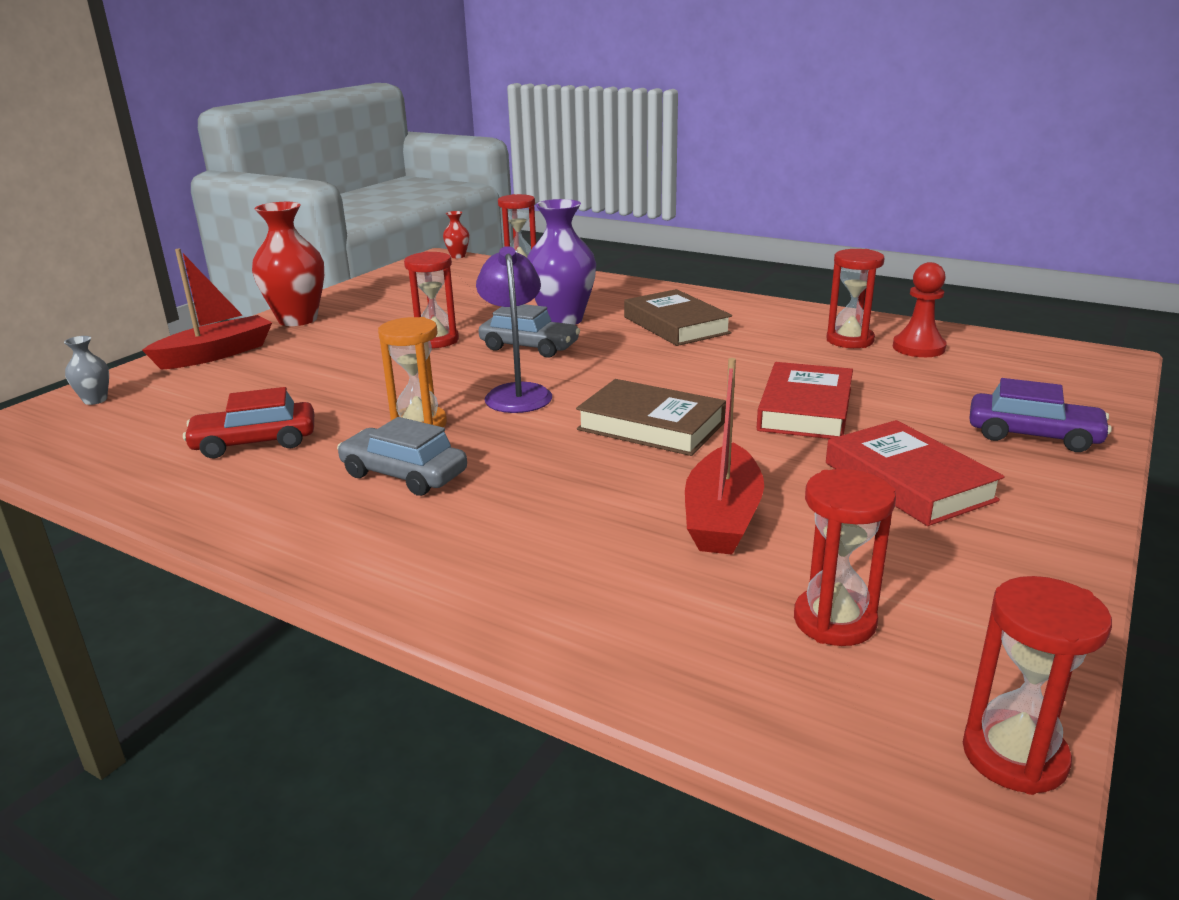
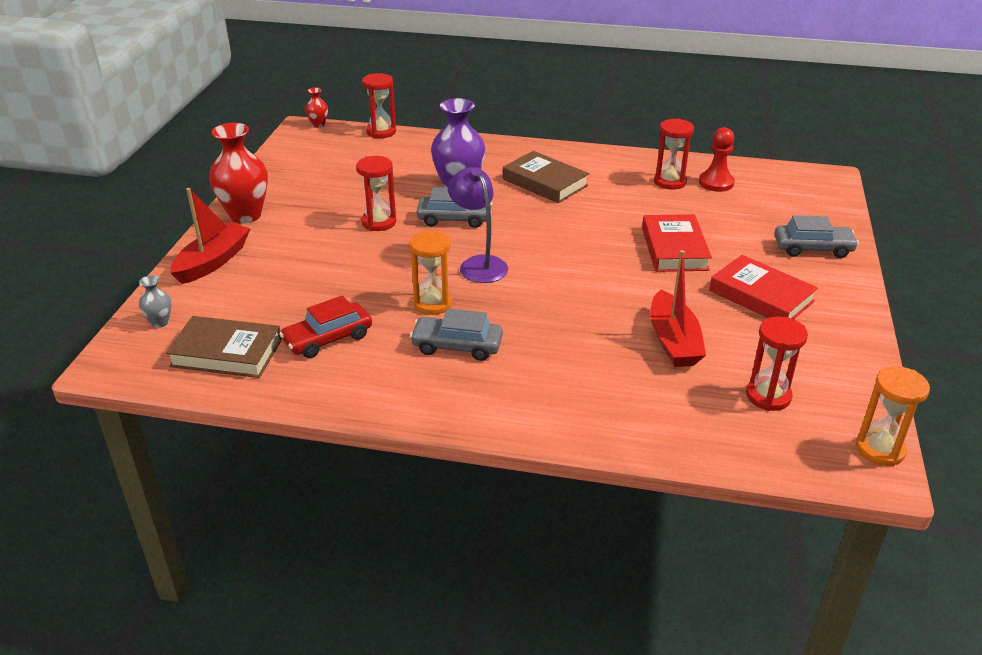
camera: 20 degrees left, 10 degrees up
(651, 426) = (587, 278): brown book -> brown book (226, 353)
(1014, 756) = (880, 449): red hourglass -> orange hourglass
(1033, 435) = (813, 248): purple car -> grey car

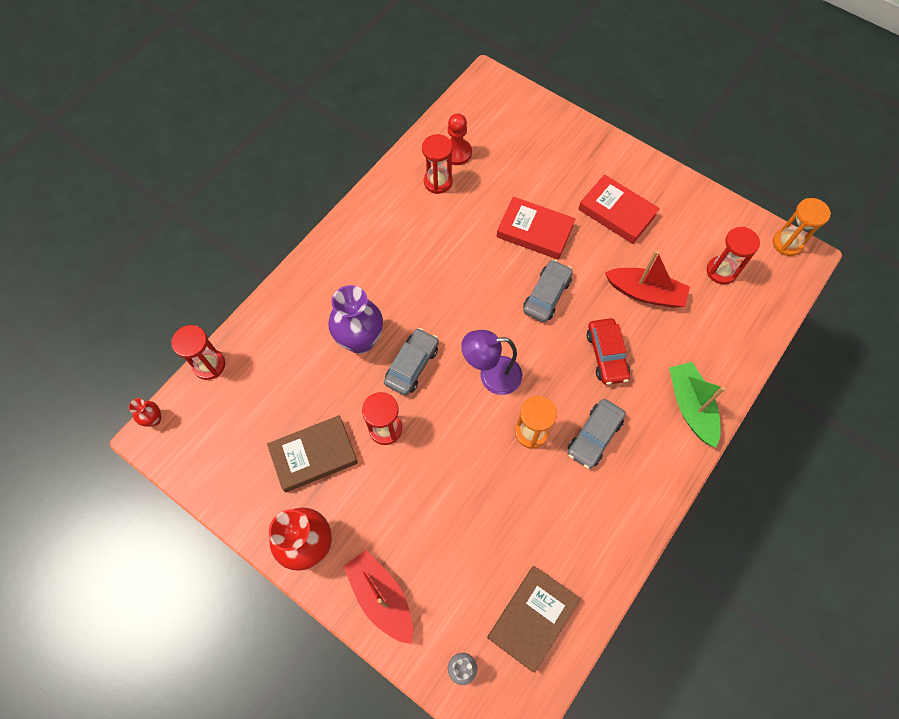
camera: 65 degrees left, 30 degrees up
(328, 338) = (545, 529): red car -> red car (606, 355)
(545, 182) = (389, 270): brown book -> brown book (314, 455)
(549, 411) = (690, 407): none -> green boat
(761, 296) = (617, 212): red book -> red book turned 60 degrees clockwise
(813, 248) = (575, 148): grey car -> grey car (546, 295)

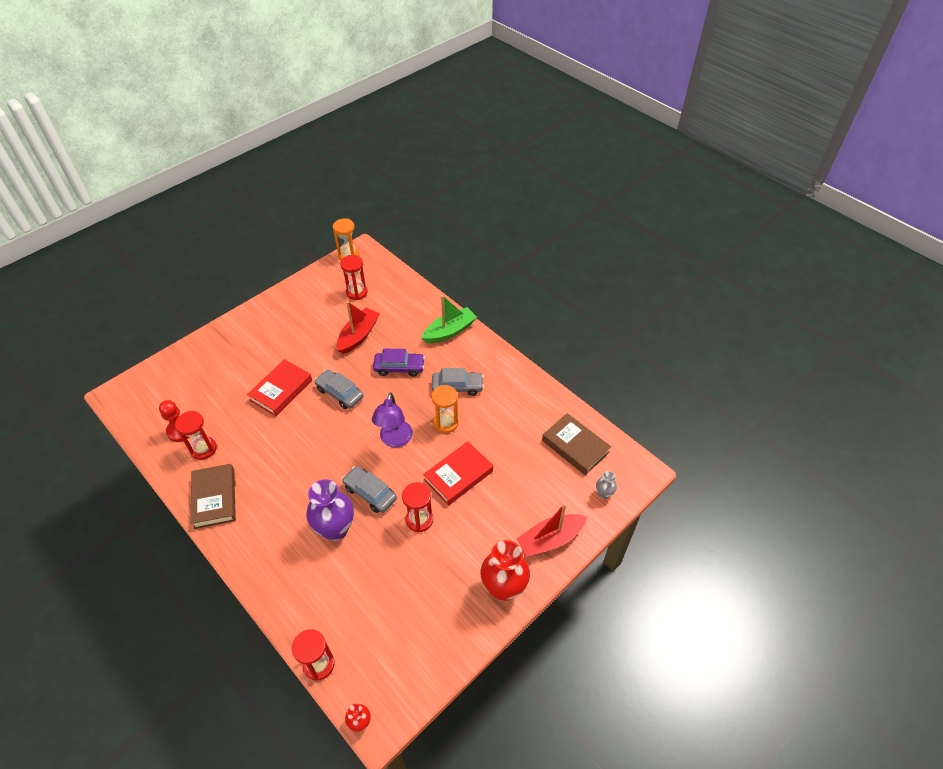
camera: 80 degrees left, 15 degrees down
(314, 455) = (429, 577): brown book -> brown book (214, 498)
(594, 436) = (457, 387): grey car -> grey car turned 45 degrees counterclockwise
(606, 355) = (399, 368): red car -> purple car
(617, 212) = (286, 337): red book -> red book (458, 475)
(690, 407) = (449, 331): green boat -> green boat turned 150 degrees clockwise

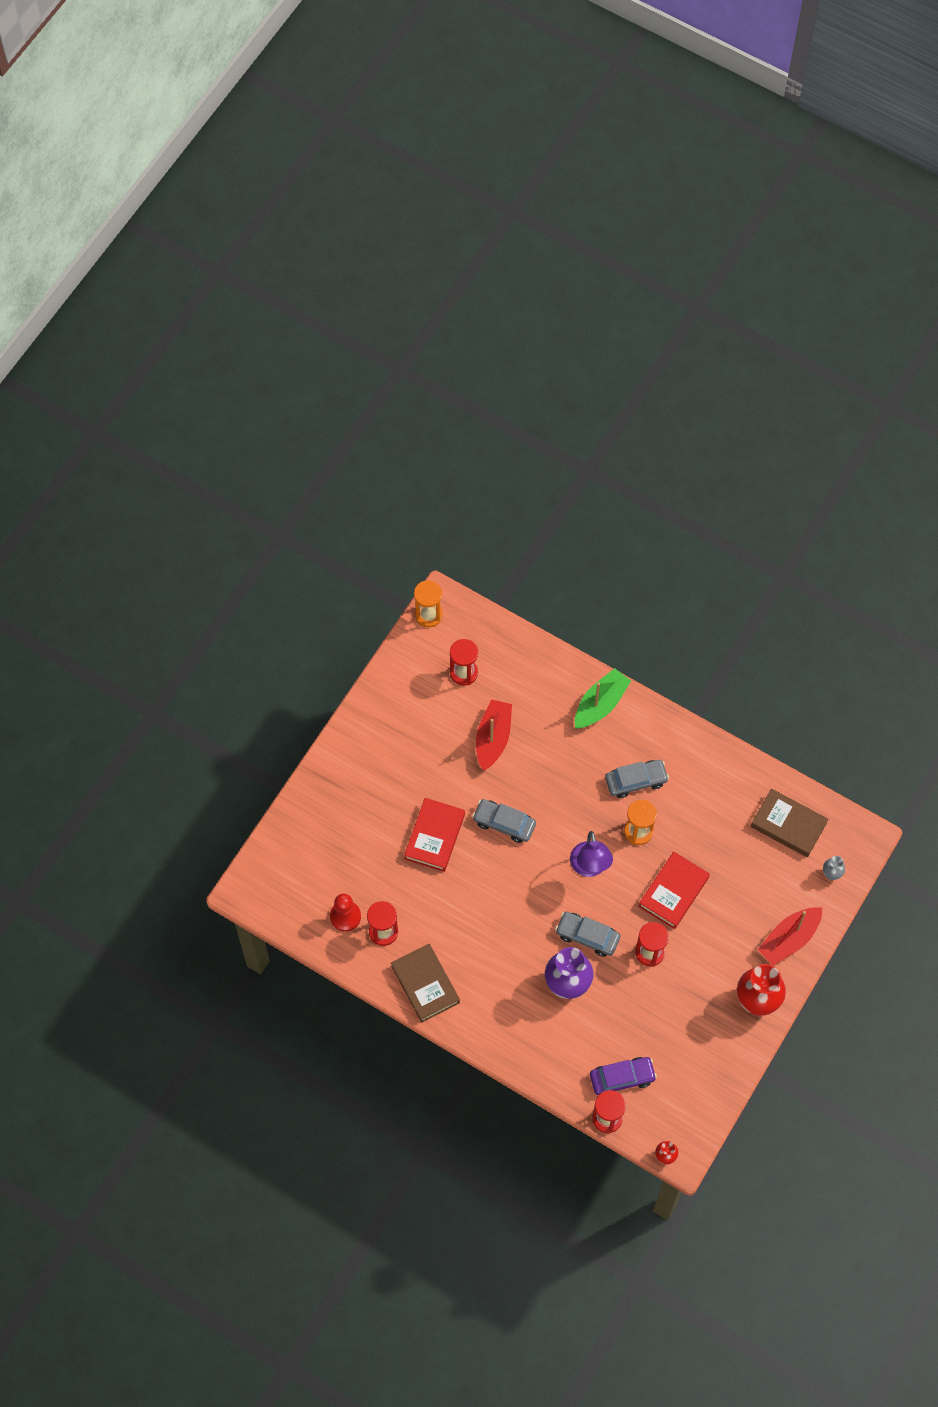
camera: 15 degrees left, 15 degrees up
(399, 368) = (559, 771): purple car -> purple car (622, 1078)

